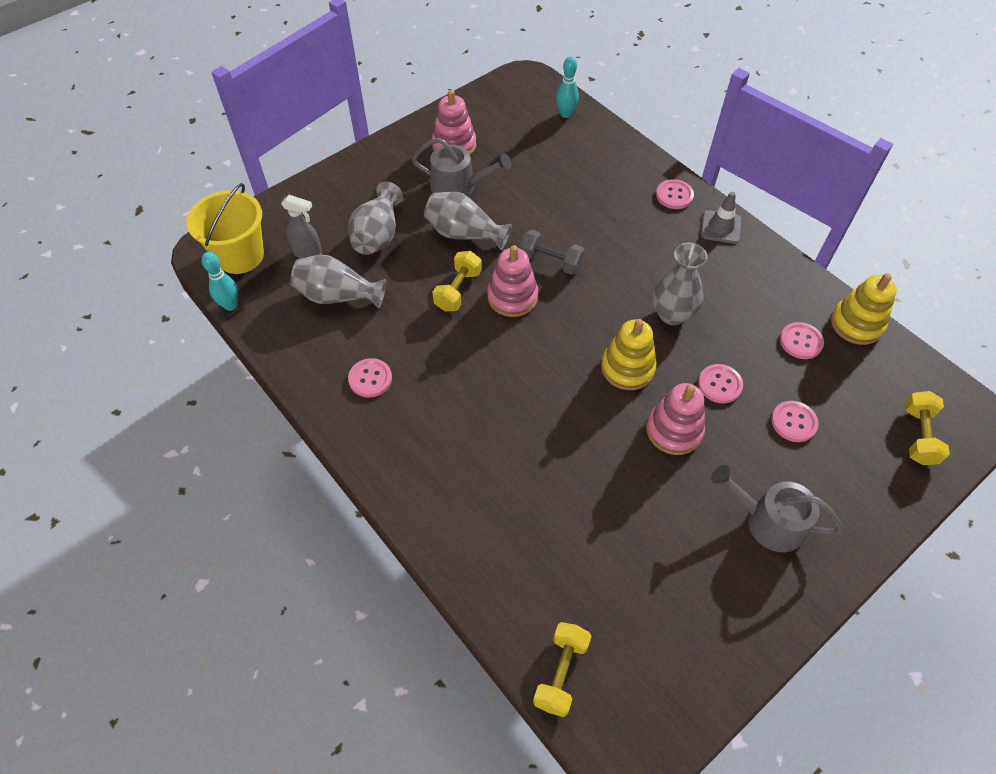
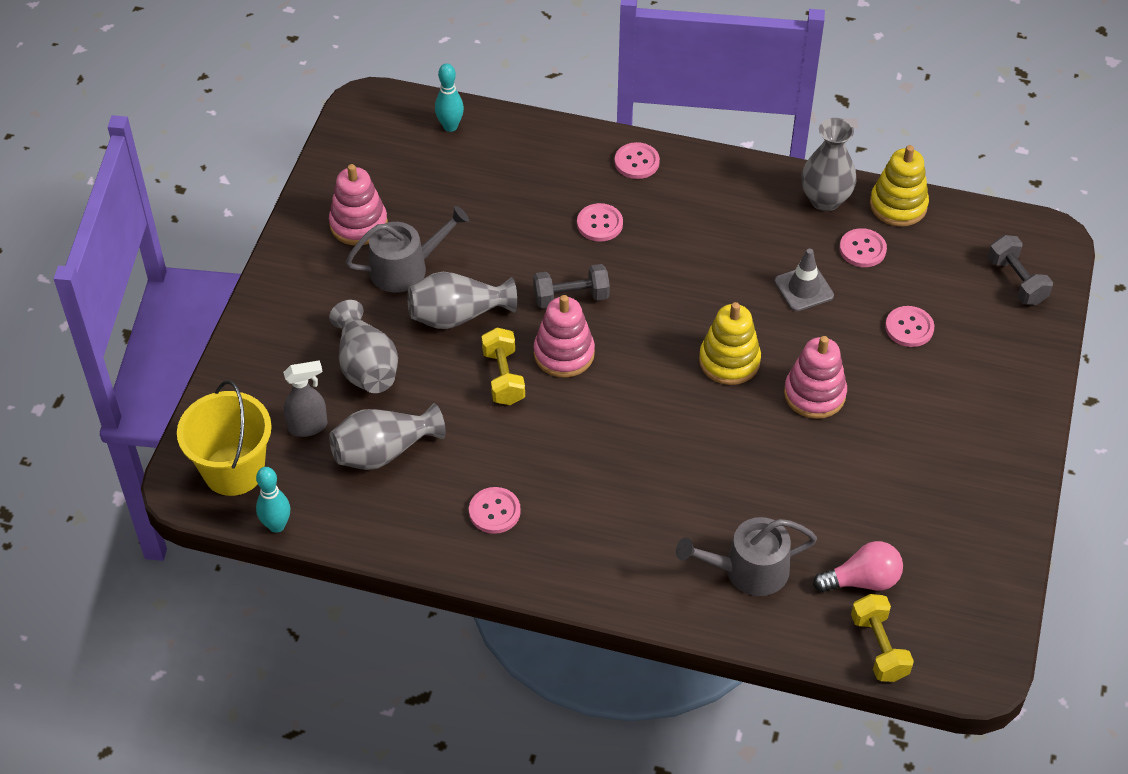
camera: 35 degrees left, 5 degrees down
(592, 605) = (862, 580): none -> pink light bulb
(672, 314) = (729, 286): grey vase -> grey vase (825, 200)
(719, 384) = (822, 330): pink button -> pink button (599, 224)
(721, 227) = (707, 173): grey traffic cone -> grey traffic cone (804, 288)
(768, 521) = (949, 426): grey watering can -> grey watering can (748, 570)
(918, 436) = (1016, 281): yellow dumbbell -> grey dumbbell

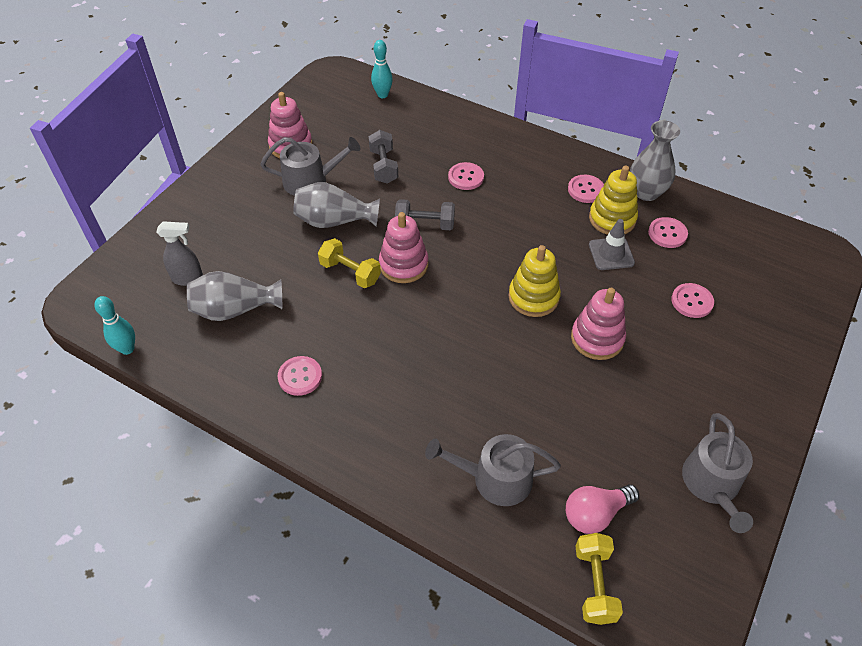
camera: 15 degrees right, 0 degrees up
(234, 470) = (117, 299): yellow bucket -> none
(366, 366) = (251, 243): grey vase -> none
(503, 377) = (350, 272): yellow dumbbell -> yellow dumbbell turned 60 degrees counterclockwise
(637, 162) = (508, 141): pink button -> pink button (586, 190)
(862, 580) = (595, 514): pink light bulb -> pink light bulb turned 150 degrees clockwise
(898, 205) = (704, 207): yellow stacking toy -> yellow stacking toy (612, 219)
(973, 524) = (712, 485): none -> grey watering can
(1016, 281) = (793, 283): grey dumbbell -> grey dumbbell (383, 166)

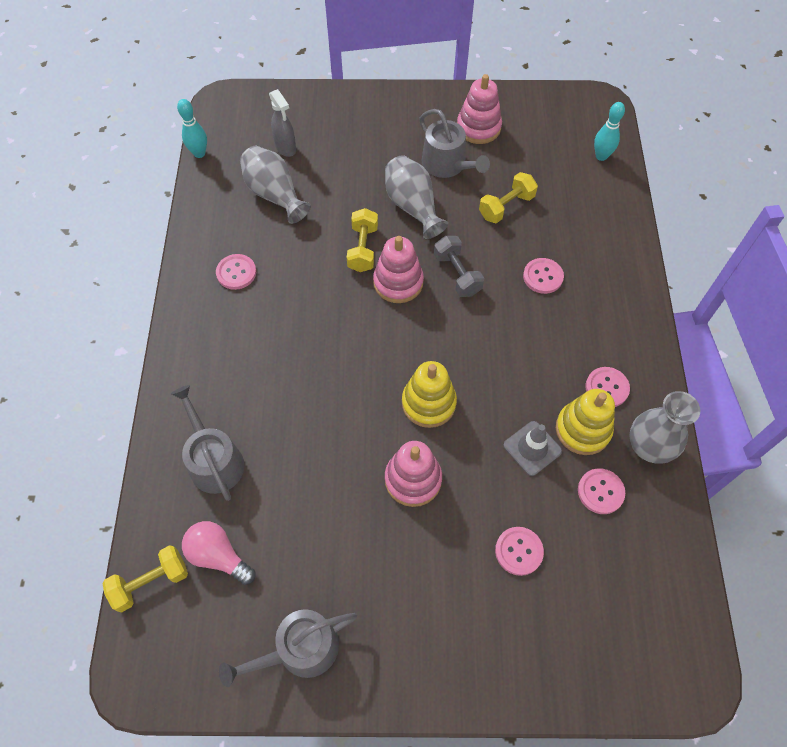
camera: 60 degrees right, 10 degrees up
(383, 166) = (506, 206): grey dumbbell -> yellow dumbbell

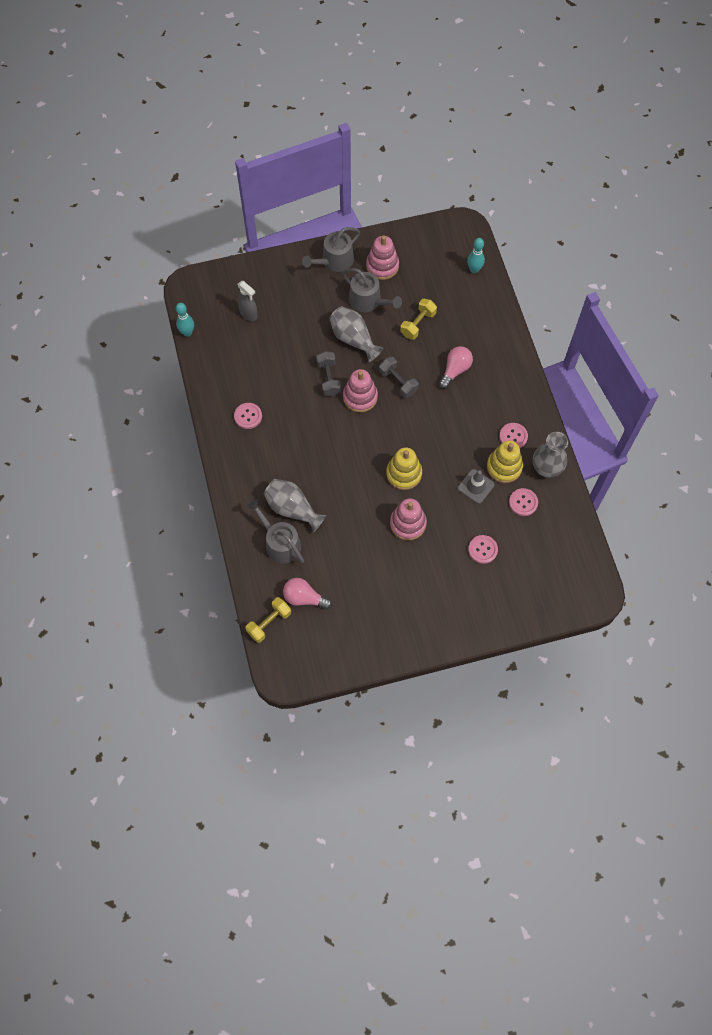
camera: 15 degrees left, 5 degrees up
(274, 194) = (253, 352): grey vase -> grey vase (292, 509)
(299, 649) = (371, 636): grey watering can -> grey watering can (334, 261)
(363, 249) = (329, 378): yellow dumbbell -> grey dumbbell
(543, 276) = (455, 370): pink button -> pink light bulb

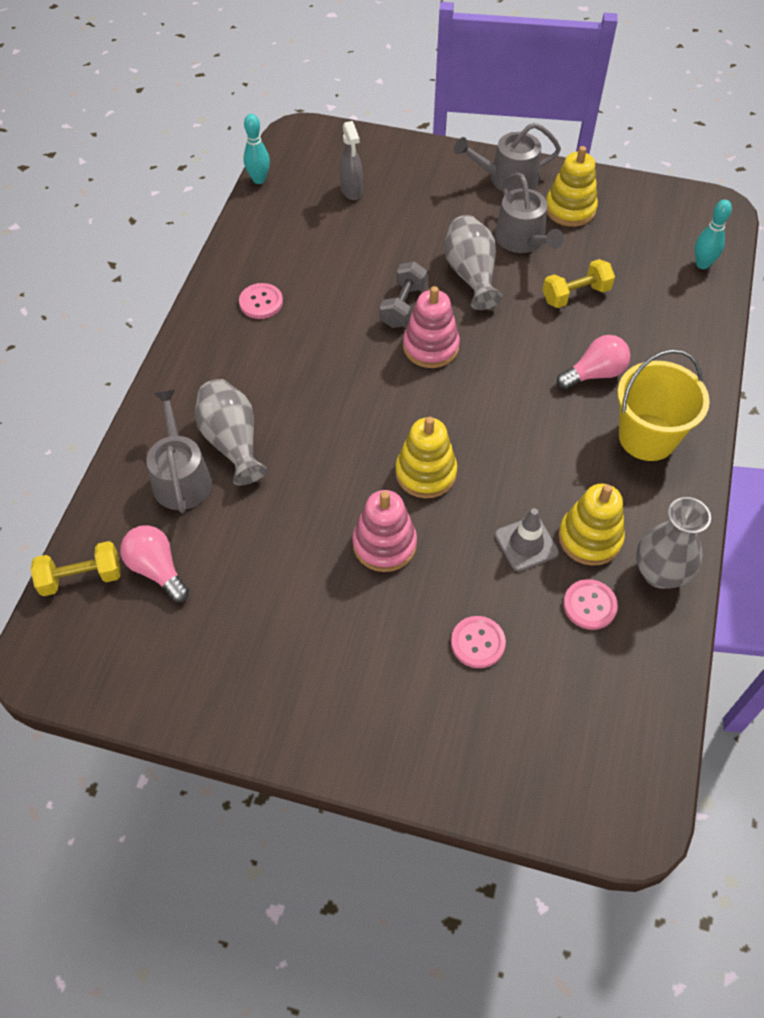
camera: 30 degrees right, 10 degrees down
(382, 266) = (570, 209): pink stacking toy -> yellow stacking toy
(398, 382) = (498, 352): grey dumbbell -> none
(501, 395) = (647, 437): none -> yellow bucket
(513, 436) = (631, 502): pink button -> none

